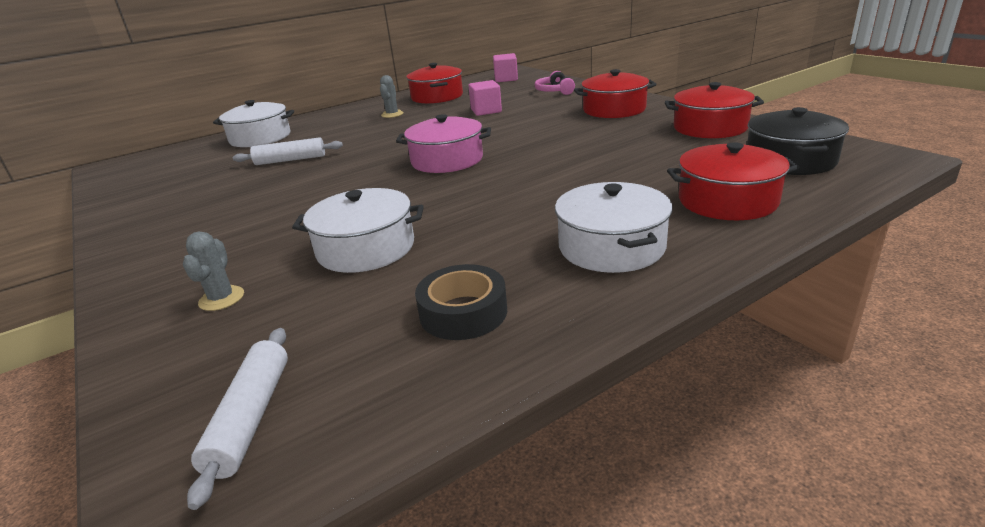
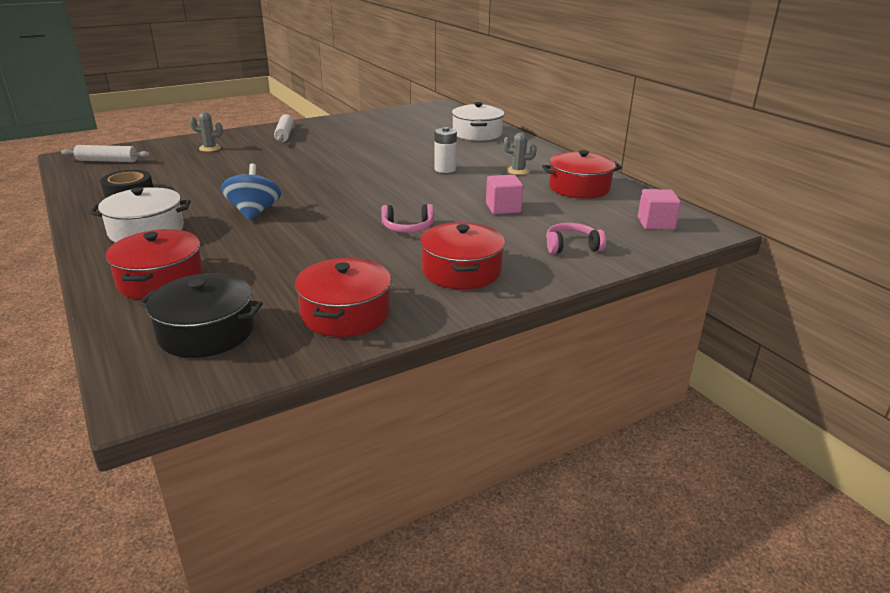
camera: 90 degrees right, 0 degrees up
(290, 160) = (410, 146): white rolling pin -> white rolling pin (284, 134)
(366, 248) = (228, 171): white pot -> none
(382, 137) = (445, 169): none -> white battery
(447, 160) = (361, 190): pink pot -> none
(526, 197) = (254, 212): none -> blue spinning top
(541, 131) = (407, 228): none -> pink headphones

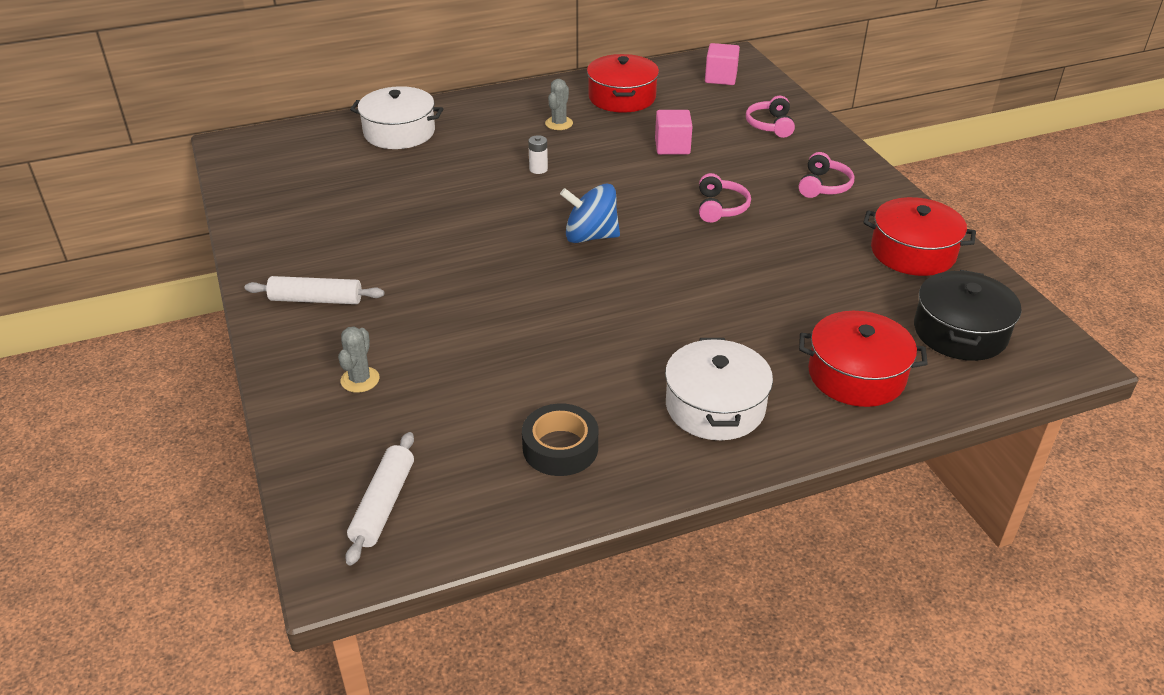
camera: 80 degrees left, 10 degrees up
(254, 212) = (663, 317): blue spinning top -> blue spinning top (590, 236)
(445, 169) = (538, 169): white battery -> white battery, size x0.65
(461, 271) = (823, 186): red pot -> pink headphones

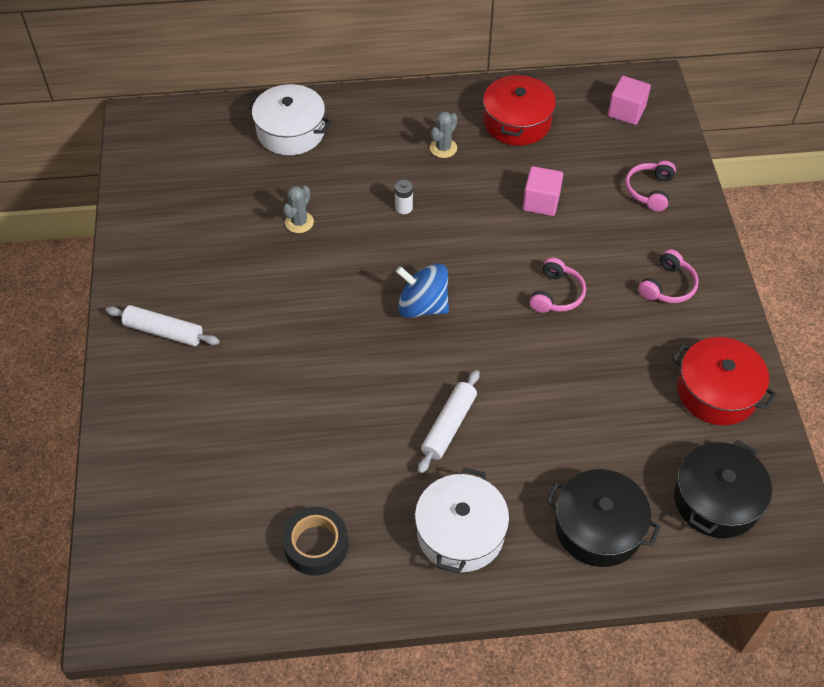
camera: 15 degrees right, 15 degrees up
(360, 380) = (176, 432): grey cactus -> grey cactus (299, 222)
(383, 504) = (160, 568): white rolling pin -> white rolling pin (449, 426)
(856, 375) = (598, 527): red pot -> black pot

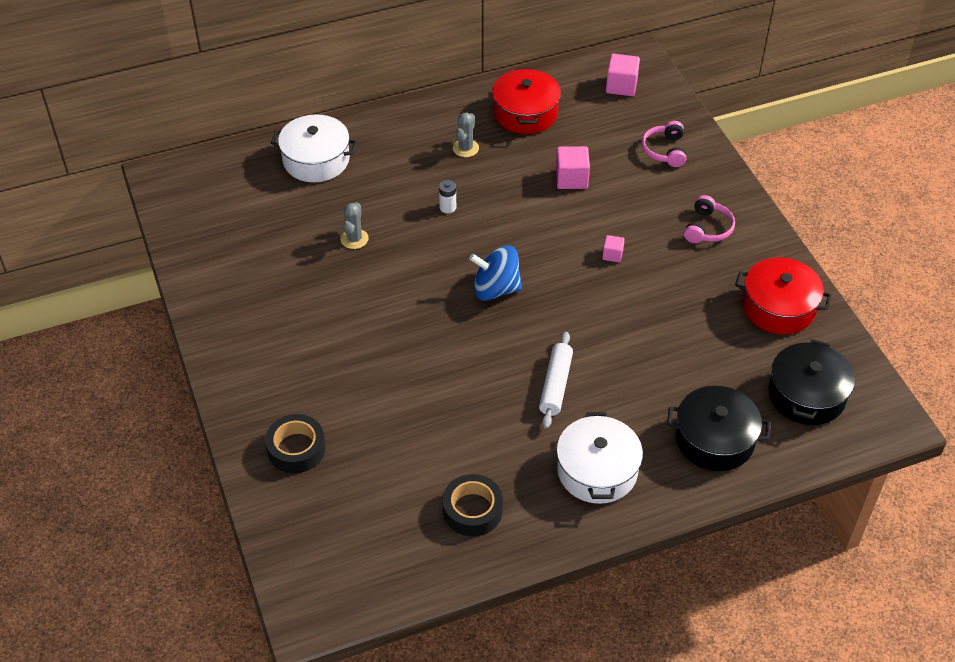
camera: 15 degrees left, 5 degrees down
(164, 332) = (261, 360): white rolling pin -> none
(164, 434) = (296, 449): none -> black tape
(556, 294) = (612, 255): pink headphones -> pink cube

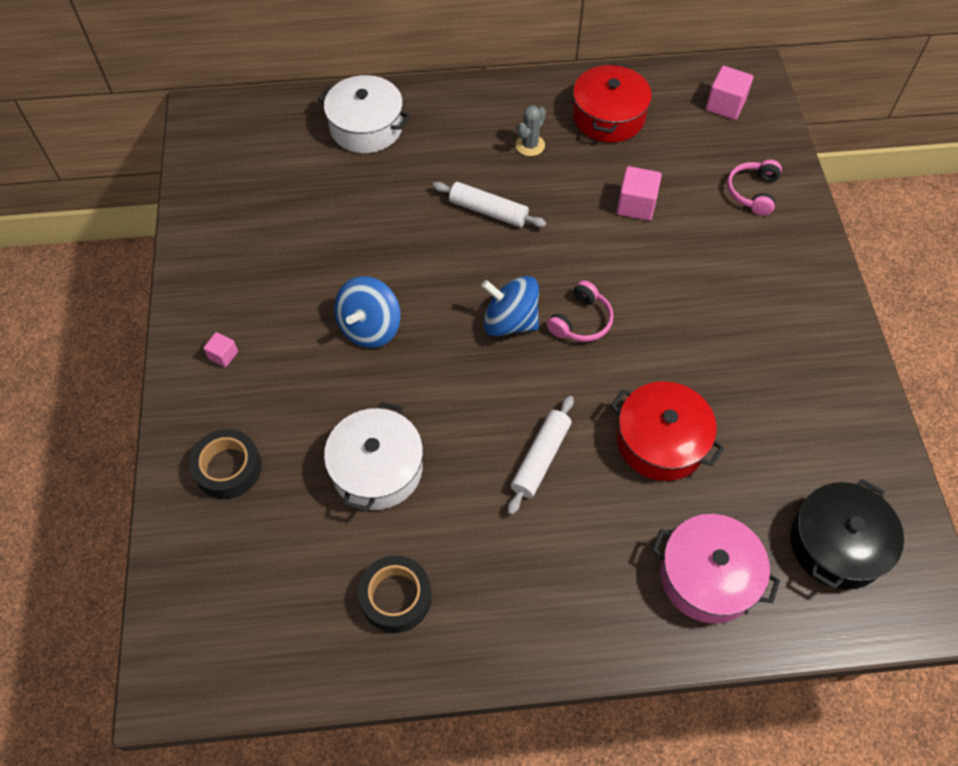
camera: 15 degrees right, 10 degrees up
(354, 239) = (375, 227): grey cactus -> none
(378, 318) = (370, 328): none -> blue spinning top
(447, 207) = (488, 211): white battery -> white rolling pin
(597, 470) = (555, 582): white pot -> white pot (377, 469)
(612, 255) = (655, 308): pink cube -> pink cube (223, 355)
(707, 228) = (775, 299): pink headphones -> pink headphones (581, 321)
(714, 439) = (707, 576): black pot -> pink pot
(778, 307) = (833, 419): red pot -> red pot (661, 441)

